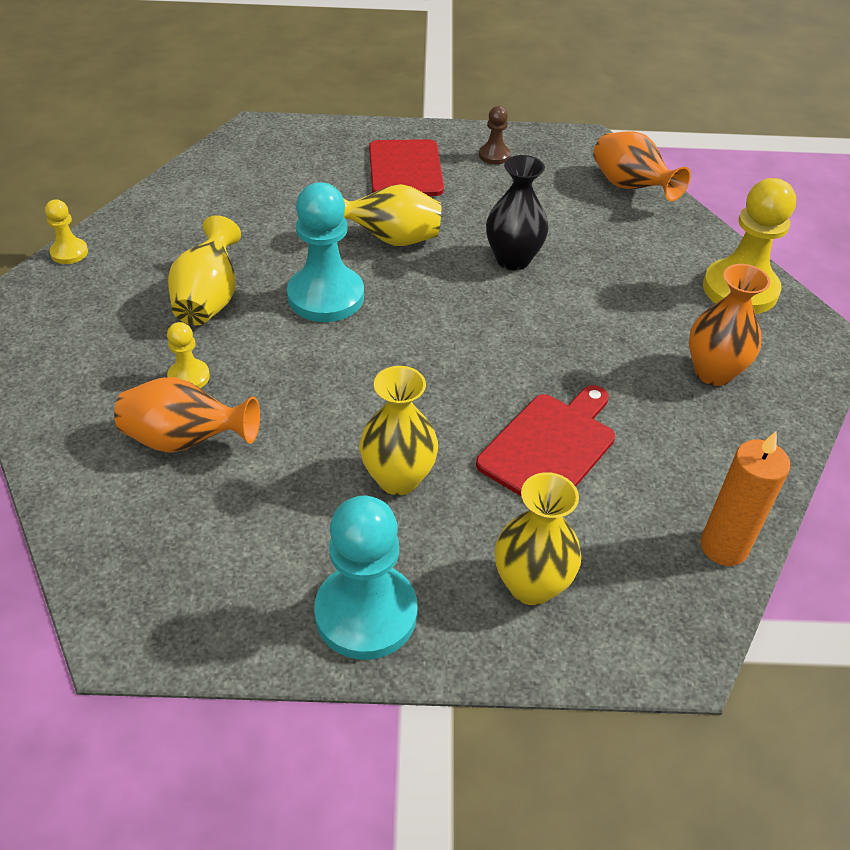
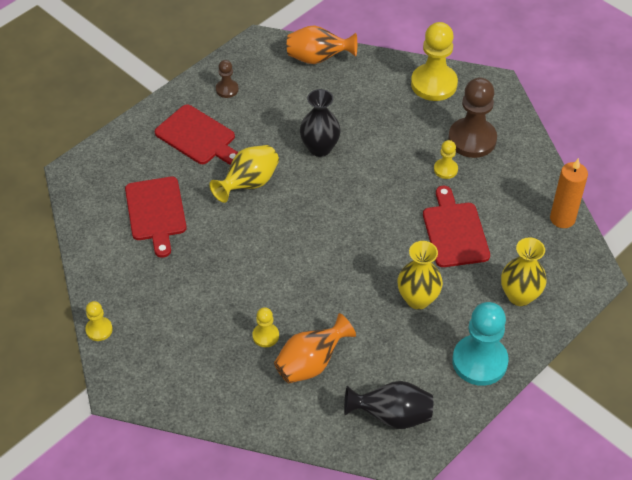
camera: 45 degrees left, 5 degrees up
(175, 573) = (392, 416): none -> black vase
(209, 300) = (213, 292): yellow vase -> none
(271, 202) = (156, 212): none -> red cutting board
(326, 296) = (264, 242): turquoise pawn -> none
(633, 377) = (445, 169): none -> yellow pawn
(713, 372) = (472, 139): orange vase -> brown pawn

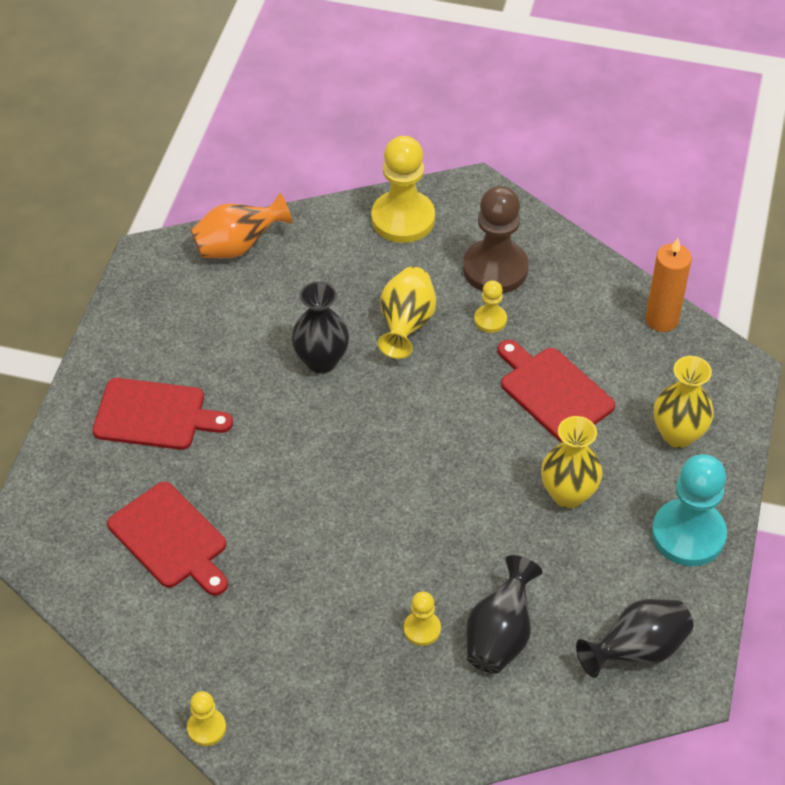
camera: 30 degrees left, 0 degrees up
(227, 89) = (149, 336): brown pawn -> none
(248, 184) = (264, 447): yellow vase -> yellow vase (406, 325)
(311, 363) = (500, 636): orange vase -> black vase

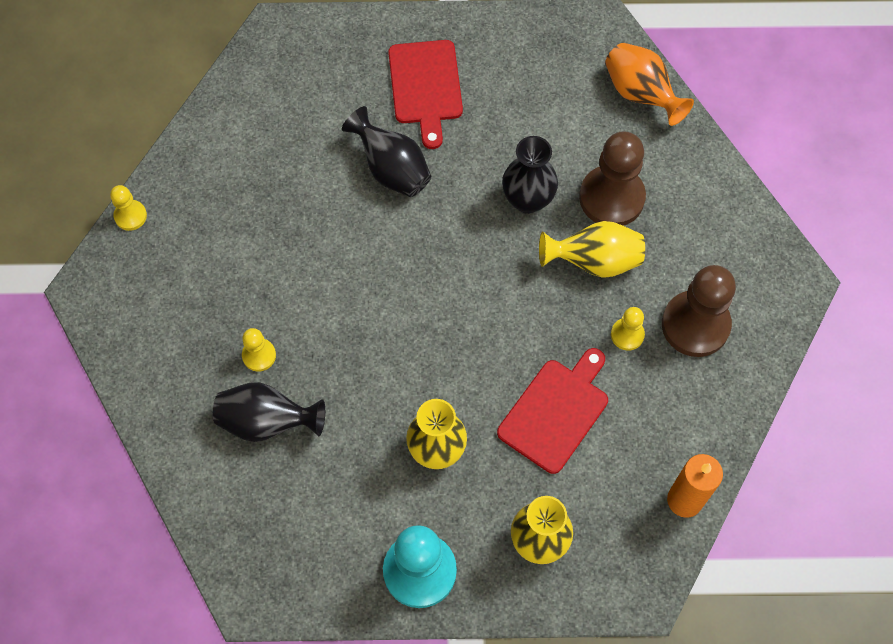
camera: 75 degrees right, 15 degrees up
(171, 539) = (302, 137): red cutting board -> none
(343, 296) = (611, 198): none -> brown pawn
(403, 219) = (730, 225): yellow pawn -> none
(637, 651) = (278, 545): black vase -> black vase (391, 169)

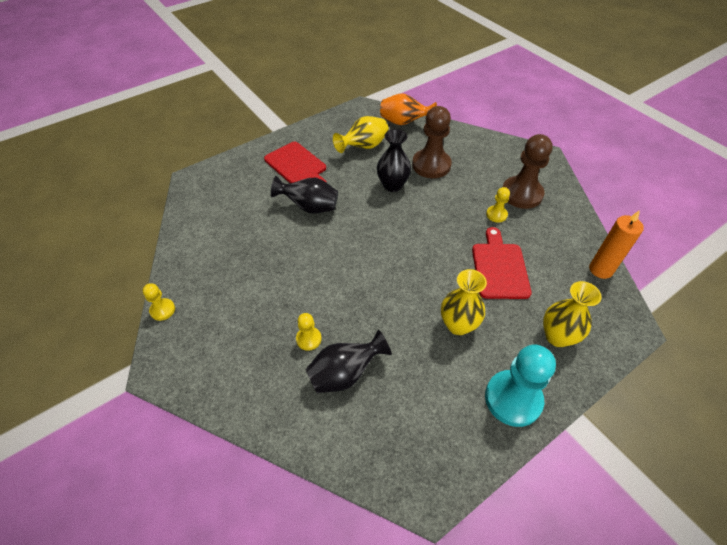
camera: 35 degrees left, 15 degrees down
(594, 261) = (449, 193): yellow vase -> yellow vase (363, 147)

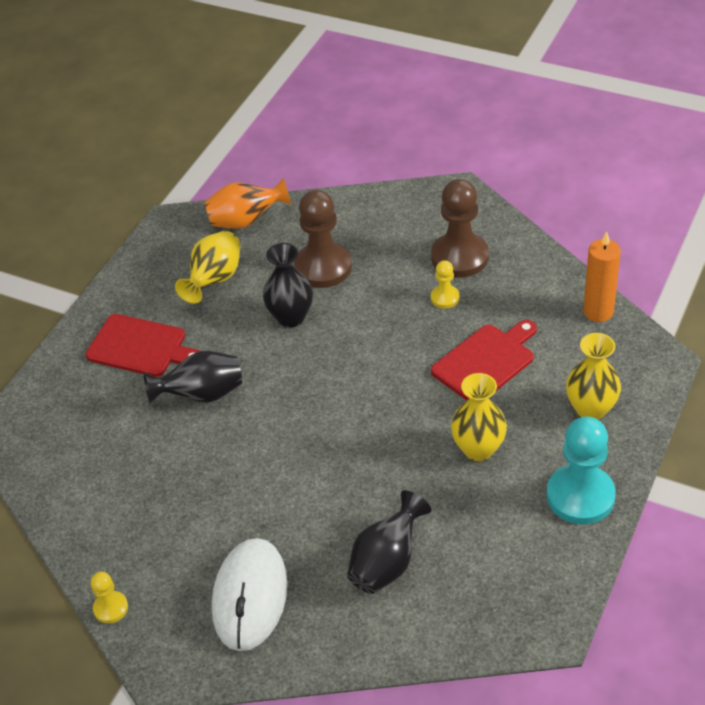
camera: 25 degrees left, 5 degrees down
(244, 348) = (250, 596): none -> white mouse
(308, 339) = (319, 548): yellow pawn -> none
(499, 267) = (486, 362): red cutting board -> red cutting board turned 75 degrees clockwise

